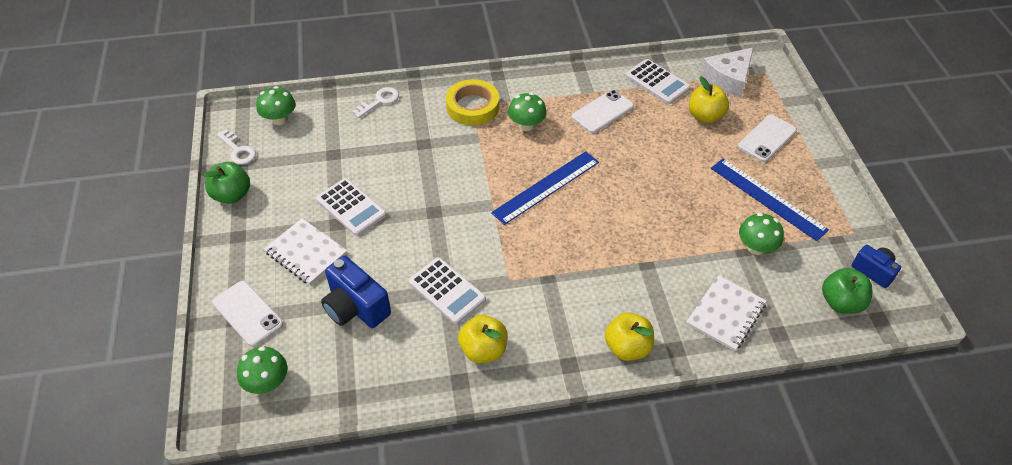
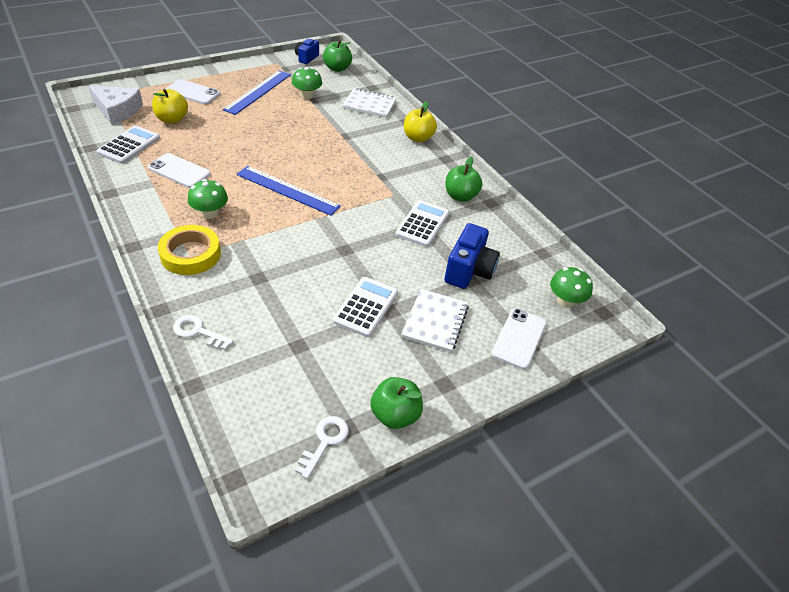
camera: 115 degrees left, 5 degrees down
(279, 119) = (256, 420): green mushroom -> none
(483, 350) = (460, 196): yellow apple -> green apple

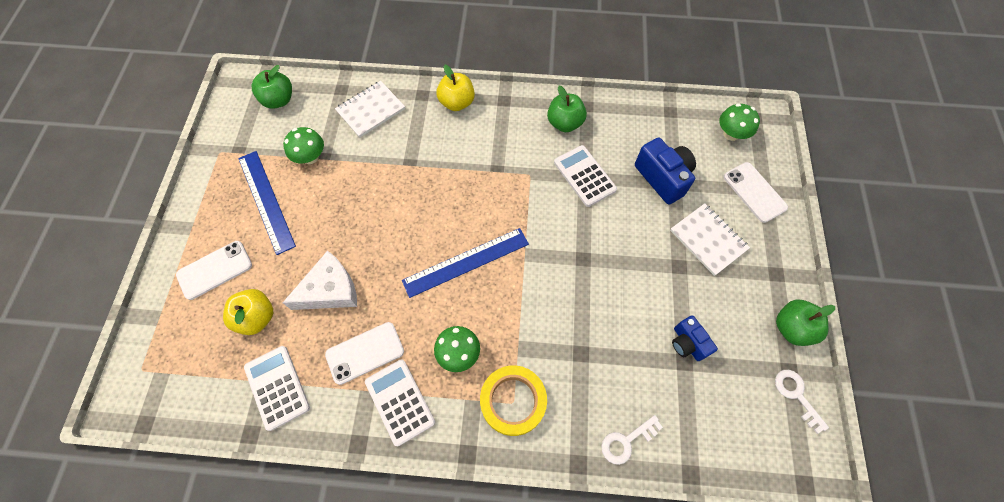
camera: 50 degrees left, 20 degrees up
(117, 110) = (190, 372): white cheese -> white cheese (330, 290)
(306, 58) = (233, 117): blue camera -> blue camera (687, 343)
(366, 307) = (665, 283): white calculator -> white calculator (400, 401)

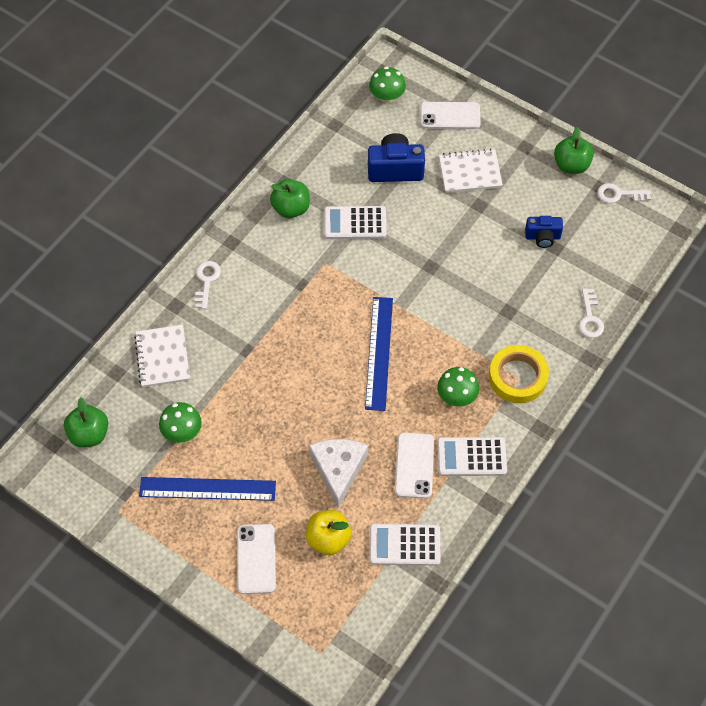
camera: 60 degrees left, 5 degrees down
(457, 103) = (206, 281): yellow apple -> white key

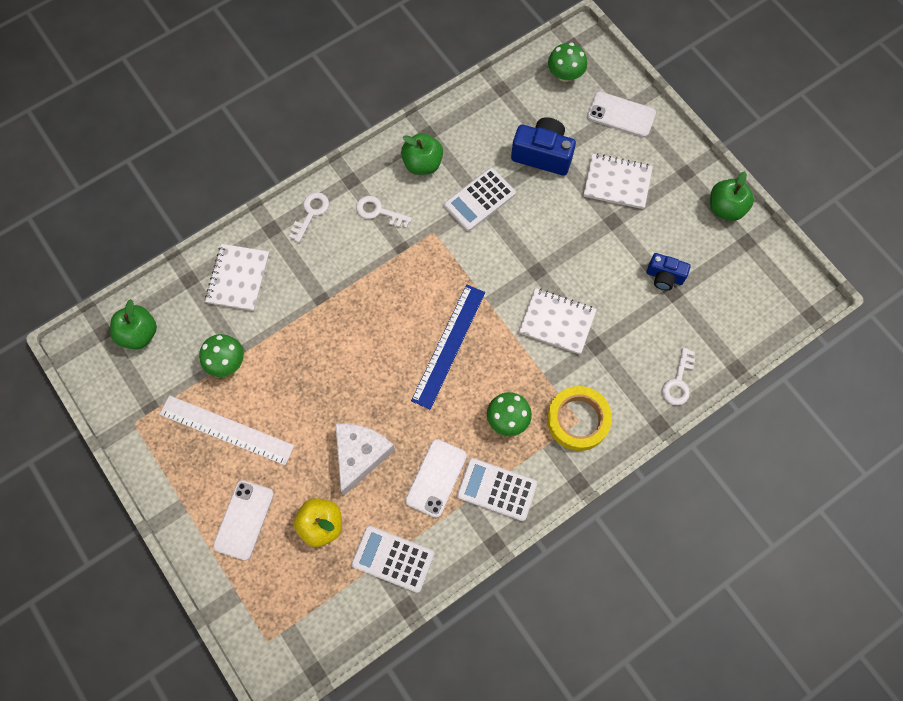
camera: 20 degrees right, 10 degrees up
(207, 489) = (226, 430): blue ruler -> white ruler
(355, 223) = (479, 199): white calculator -> white calculator turned 60 degrees counterclockwise
(466, 303) = (557, 322): none -> white notebook
(619, 194) = (763, 256): white key -> white key (379, 212)

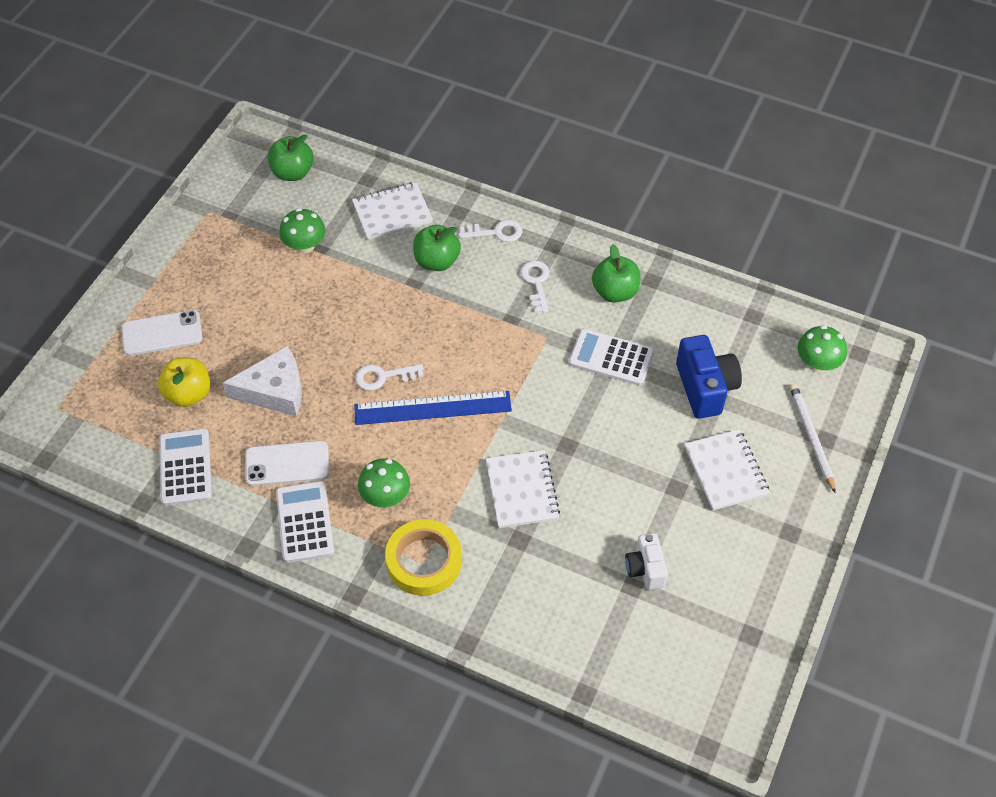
camera: 60 degrees right, 15 degrees down
(226, 430) = (240, 278): white ruler -> none
(621, 115) = (811, 437): white phone -> white pencil
(664, 277) = (645, 569): blue camera -> white camera
(678, 382) = (529, 639): white key -> white key (383, 377)
(725, 208) = (777, 593): green apple -> green apple (437, 261)

